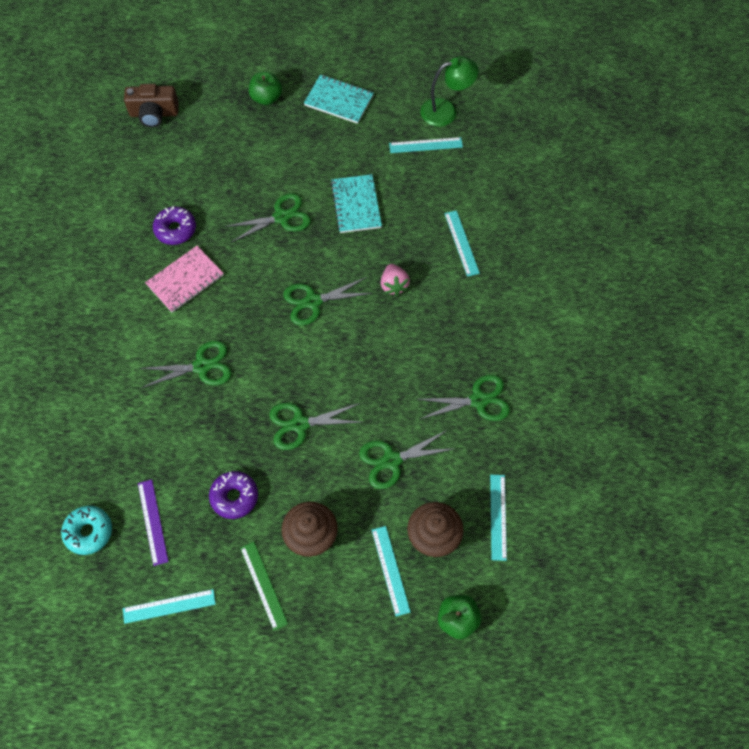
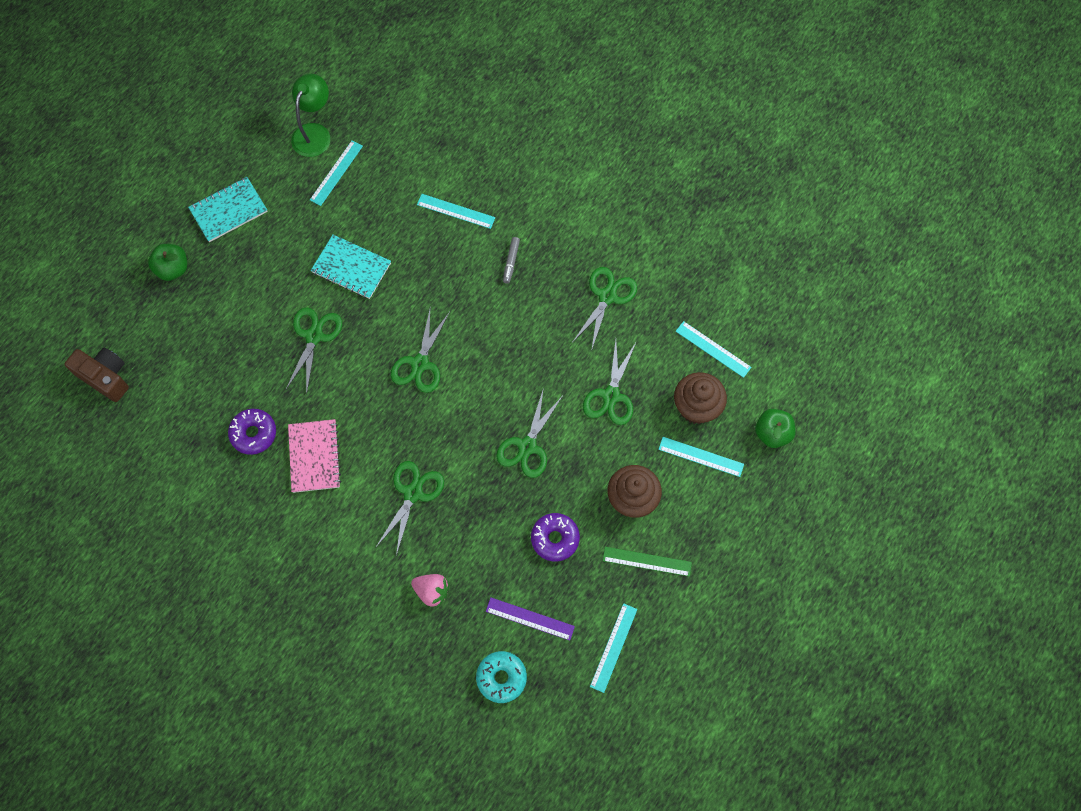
camera: 55 degrees left, 5 degrees up
(154, 114) = (105, 377): brown camera -> brown camera turned 90 degrees counterclockwise
(394, 285) = (454, 290): pink strawberry -> pink strawberry (432, 591)
(450, 309) = (511, 262): none -> grey marker

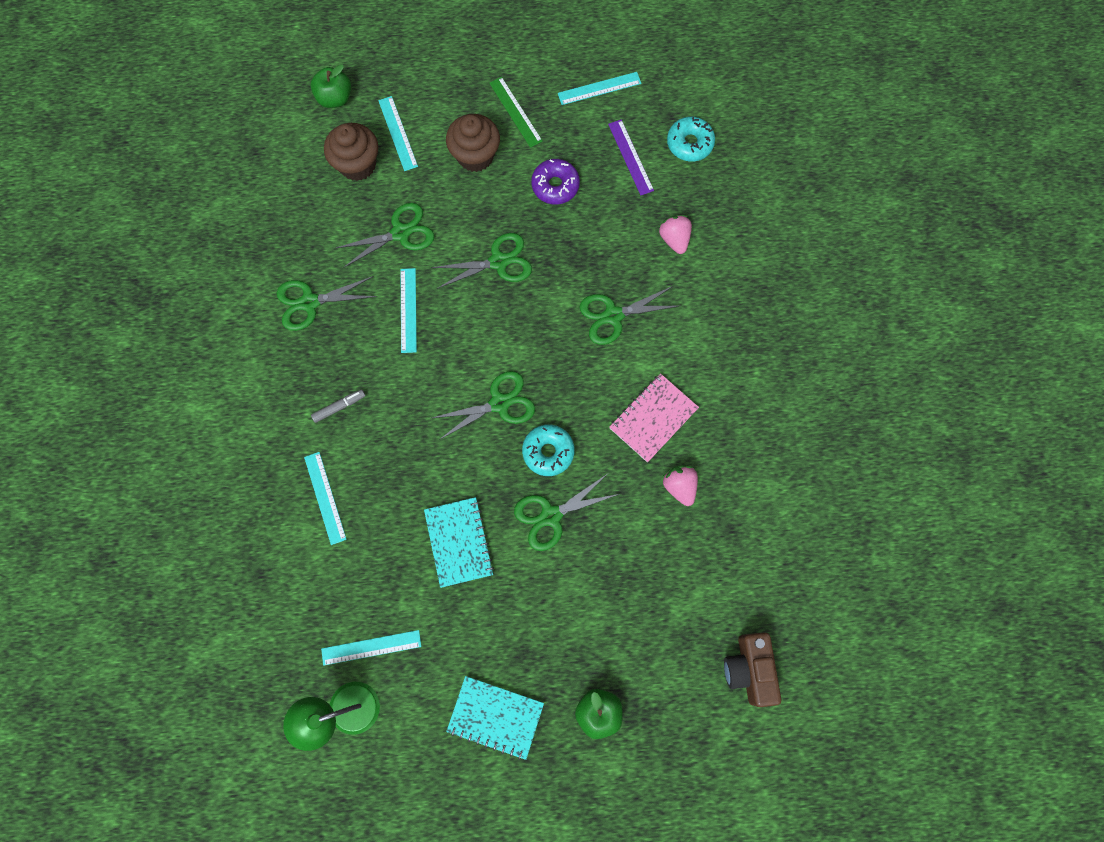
camera: 130 degrees left, 5 degrees up
(253, 433) = (679, 486): purple donut -> pink strawberry
(357, 368) = (548, 452): none -> turquoise donut
(713, 349) = (294, 188): turquoise ruler -> turquoise ruler (408, 310)

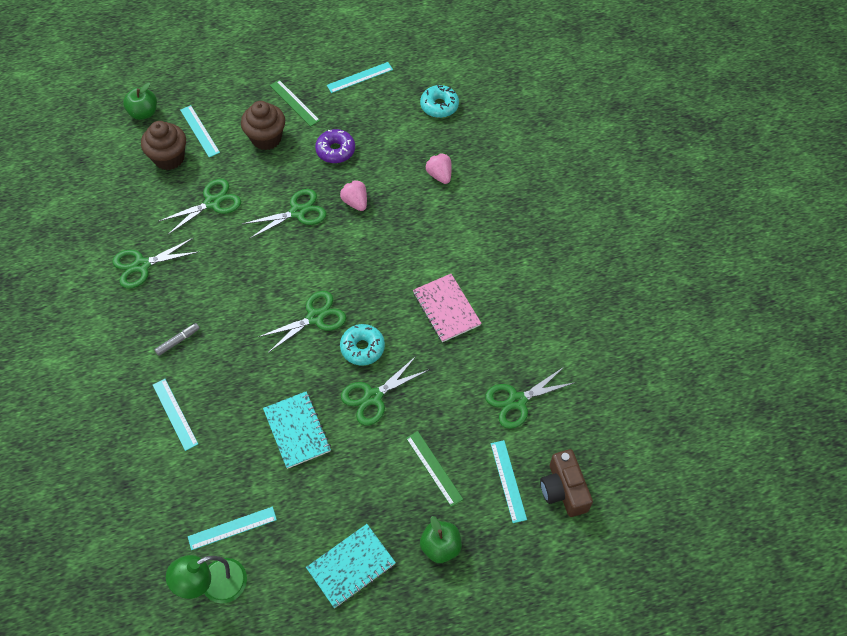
camera: 10 degrees left, 15 degrees down
(408, 310) = (227, 259): turquoise ruler -> turquoise ruler (508, 481)
(495, 717) = (351, 566): turquoise notebook -> turquoise notebook turned 45 degrees counterclockwise
(606, 616) = (434, 468): none -> green ruler
(613, 315) = (399, 238): green scissors -> green scissors (517, 401)
(630, 157) = (393, 122): purple ruler -> none
(653, 418) = (446, 309): pink notebook -> pink notebook turned 60 degrees counterclockwise
(679, 486) = (477, 357): pink strawberry -> pink strawberry (355, 202)

